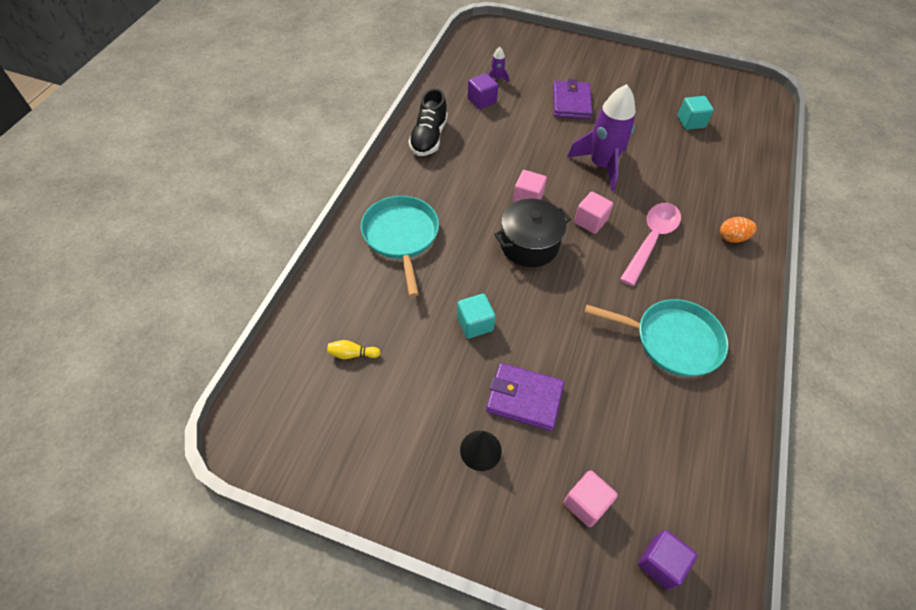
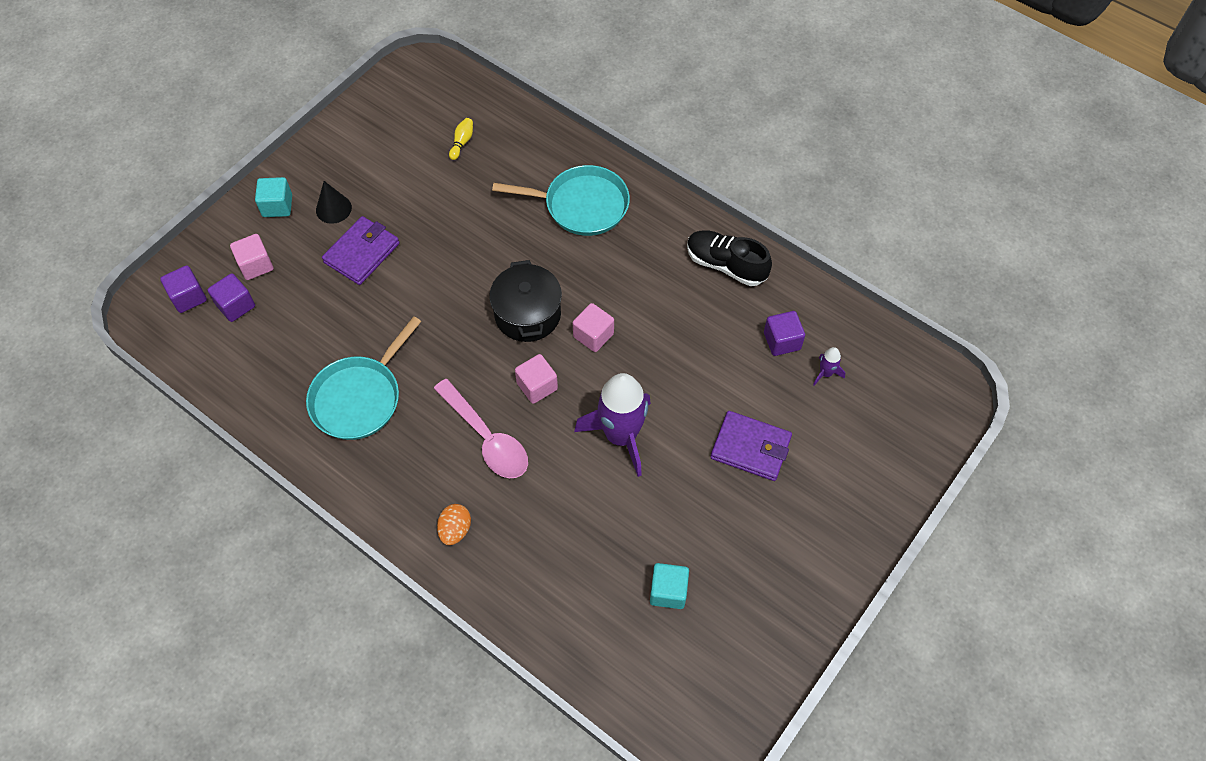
camera: 110 degrees right, 5 degrees up
(475, 324) = (452, 238): turquoise cube -> turquoise cube (277, 206)
(643, 500) = (236, 305): none -> purple cube

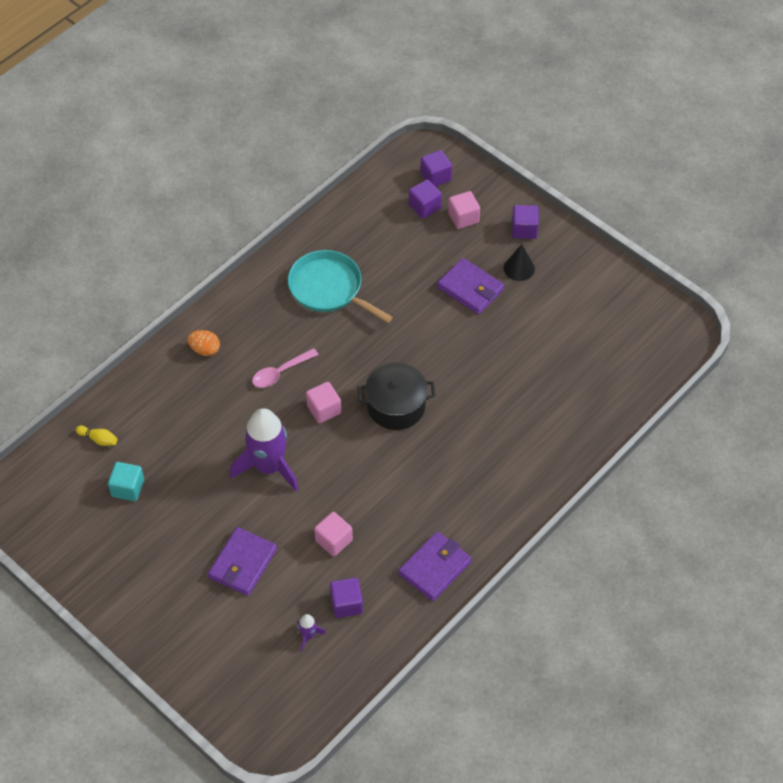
camera: 95 degrees right, 5 degrees down
(277, 206) = (524, 229): turquoise cube -> purple cube
(462, 142) = (591, 363): yellow bowling pin -> yellow bowling pin (99, 439)
(487, 438) = (280, 372): pink spoon -> pink spoon, size x0.67
(582, 205) = (512, 455): turquoise pan -> none
(593, 335) = (369, 454): pink cube -> pink cube (334, 540)
(726, 265) = (434, 568): black shoe -> purple wallet

